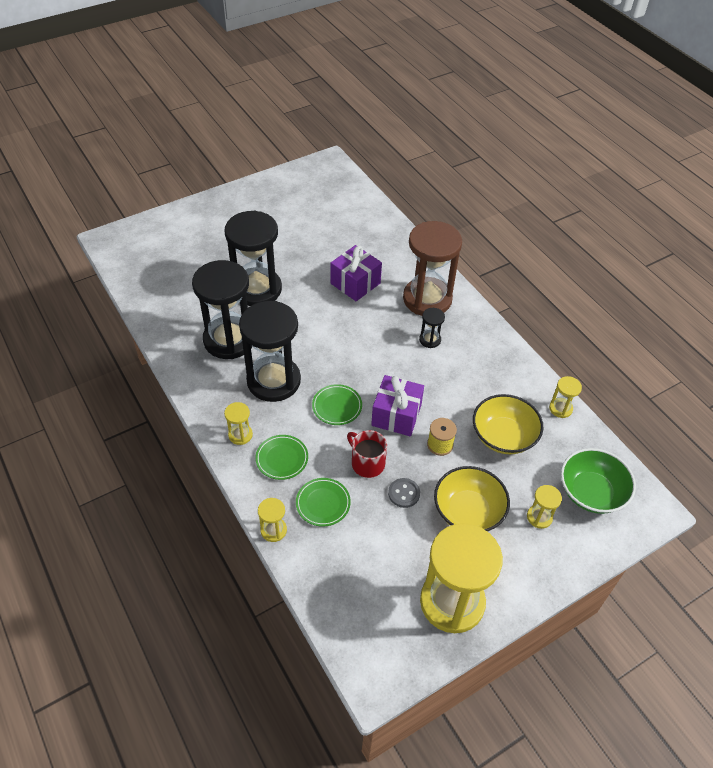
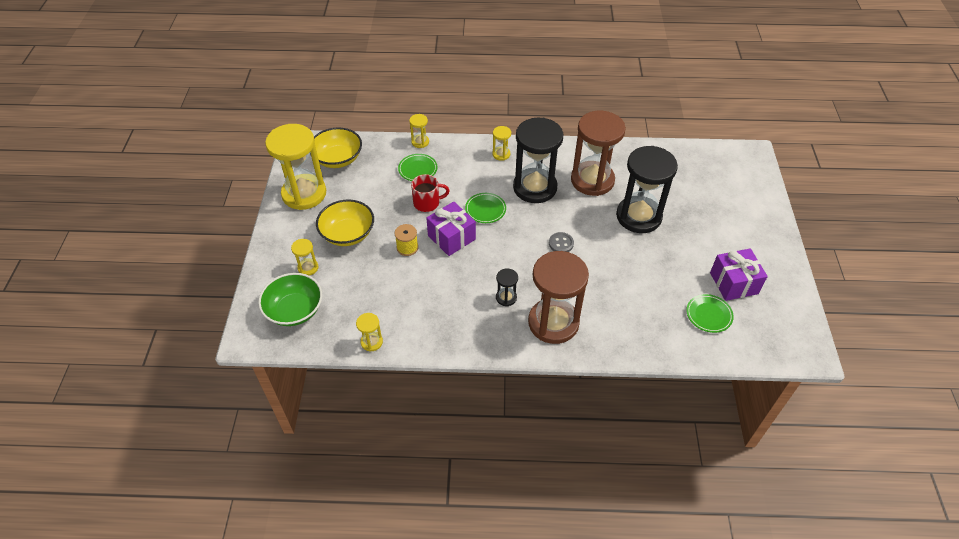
camera: 125 degrees right, 0 degrees up
(229, 340) = (592, 180): black hourglass -> brown hourglass
(282, 459) = (466, 165): green plate -> green plate (708, 315)
(355, 283) = (606, 282): purple gift -> purple gift (733, 283)
(404, 493) = (389, 209): grey button -> grey button (561, 243)
(503, 436) = (381, 288): yellow bowl -> yellow bowl (338, 159)

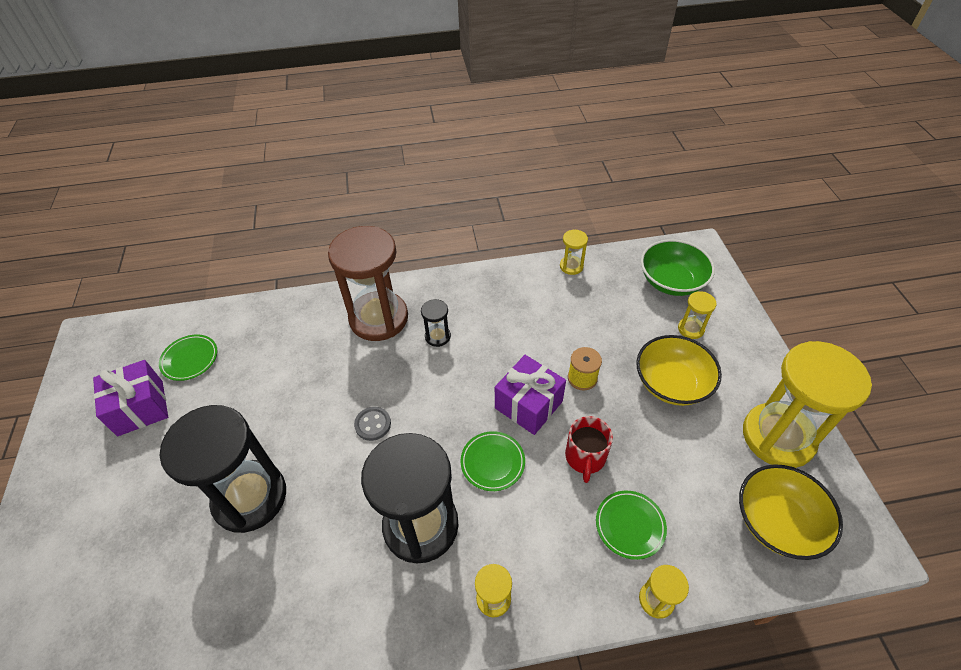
camera: 170 degrees right, 0 degrees up
(427, 203) = (585, 457): red mug -> red mug turned 60 degrees counterclockwise
(592, 180) = (320, 564): brown hourglass -> none

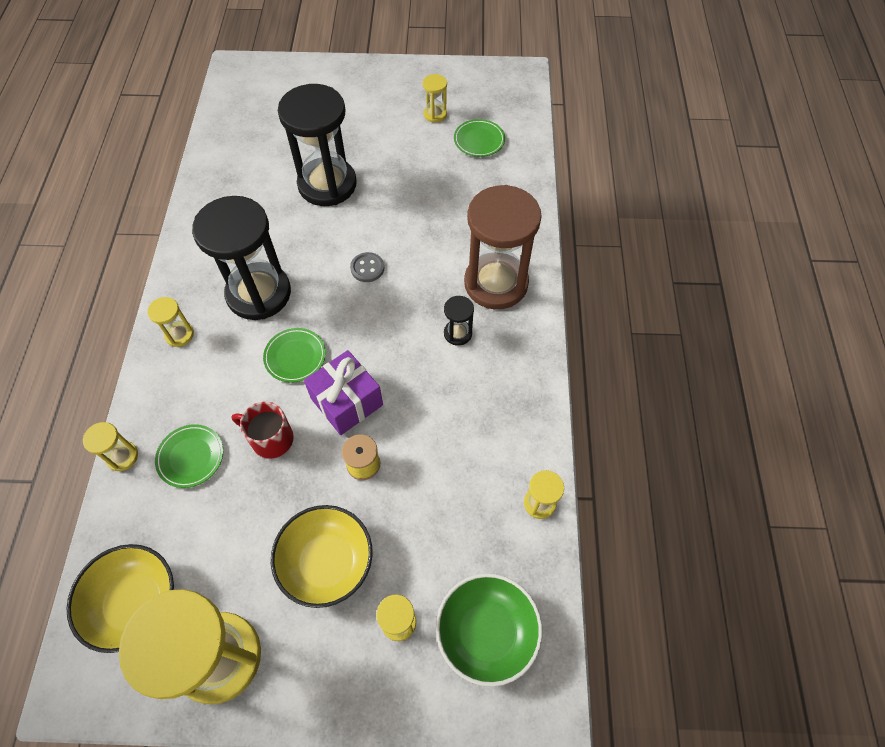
camera: 100 degrees right, 10 degrees up
(140, 408) = (435, 114): purple gift -> yellow hourglass

